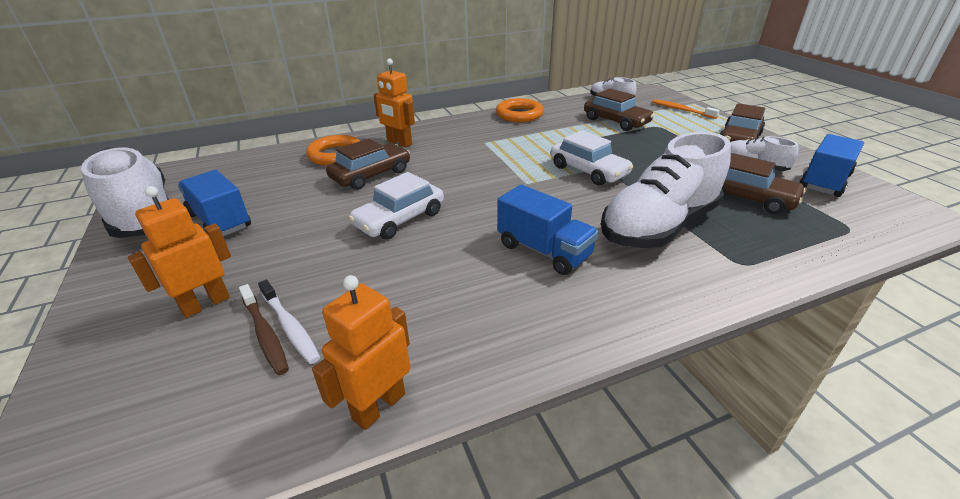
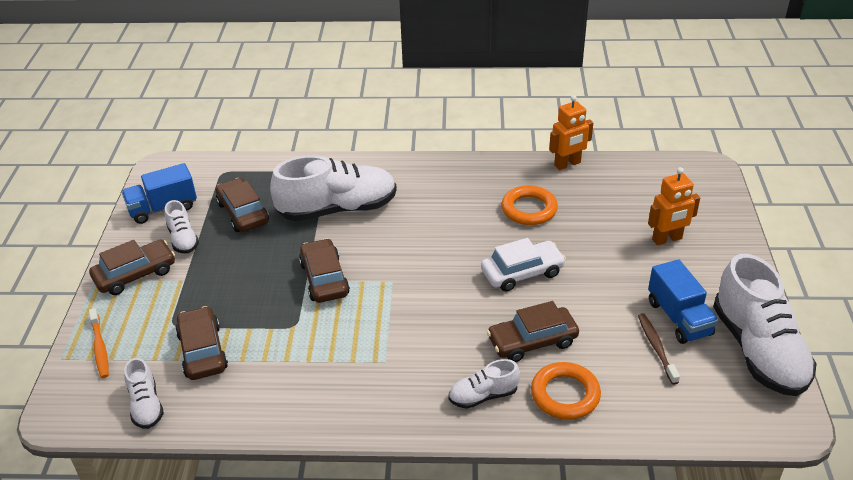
camera: 155 degrees left, 5 degrees up
(265, 334) = (625, 210): brown toothbrush -> brown toothbrush (656, 347)
(290, 326) = (611, 211): white toothbrush -> none
(399, 143) = (483, 396): orange robot -> white shoe
(519, 114) = (296, 413): orange ring -> orange ring (529, 209)
(544, 251) = (433, 214): blue truck -> none
(588, 171) = (324, 279): white car -> brown car

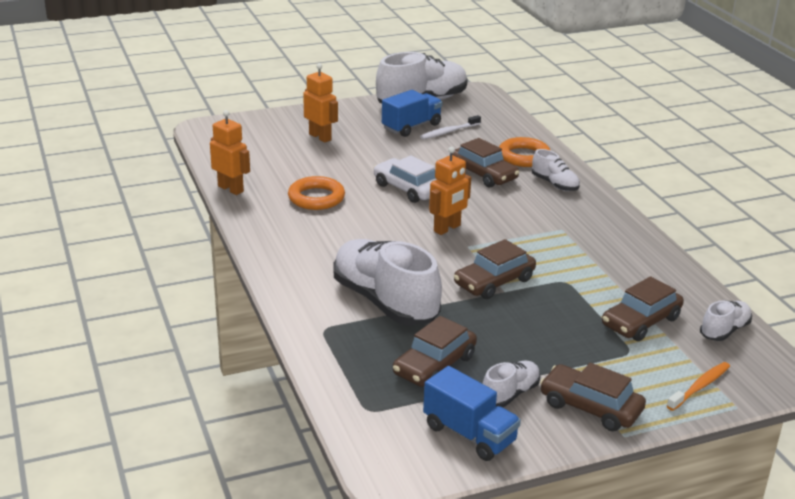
camera: 115 degrees left, 10 degrees down
(430, 277) = (447, 228): none -> orange robot
(656, 347) = (449, 132): brown toothbrush -> white toothbrush

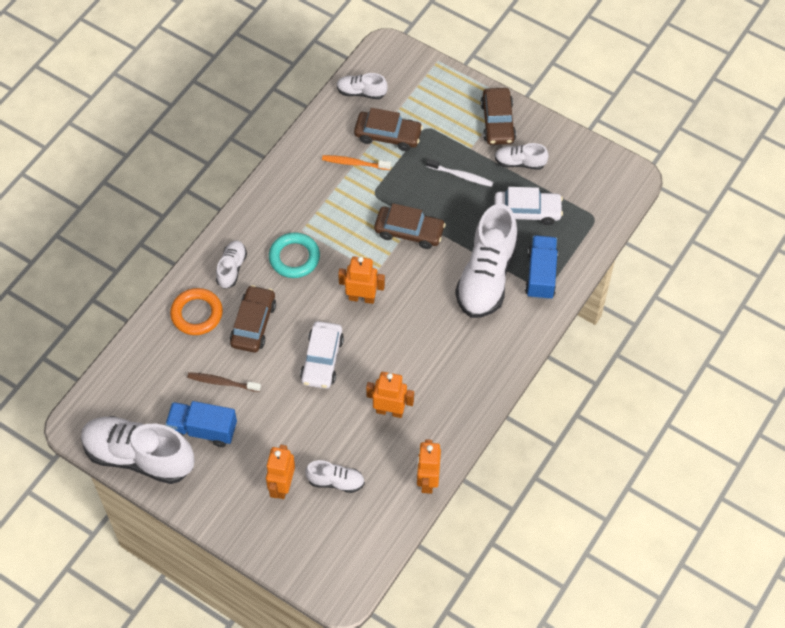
camera: 125 degrees left, 30 degrees up
(291, 156) = (336, 481): none -> white shoe
(316, 198) = (389, 411): orange ring -> orange robot
(434, 365) = (527, 211): brown car -> white car
(443, 145) = (222, 382): none -> brown toothbrush
(449, 132) = (190, 395): white toothbrush -> white toothbrush (461, 176)
(469, 434) = (571, 162): blue truck -> blue truck (541, 275)
(533, 214) = (294, 258): none -> turquoise ring
(699, 387) = (433, 83): orange toothbrush -> orange toothbrush (354, 163)

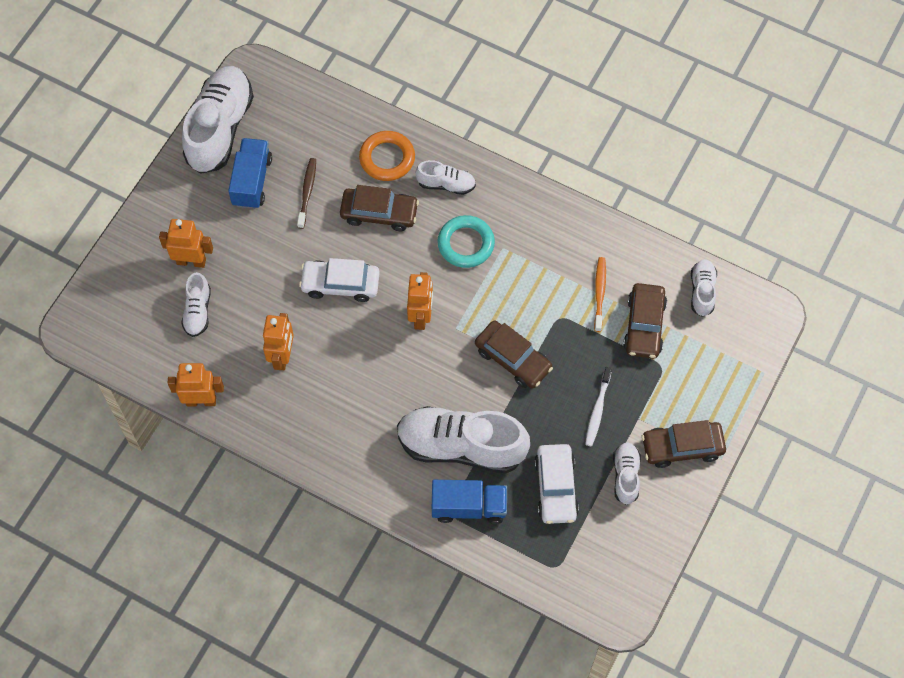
camera: 85 degrees right, 5 degrees up
(409, 231) = (513, 359): brown car -> brown car turned 60 degrees counterclockwise

